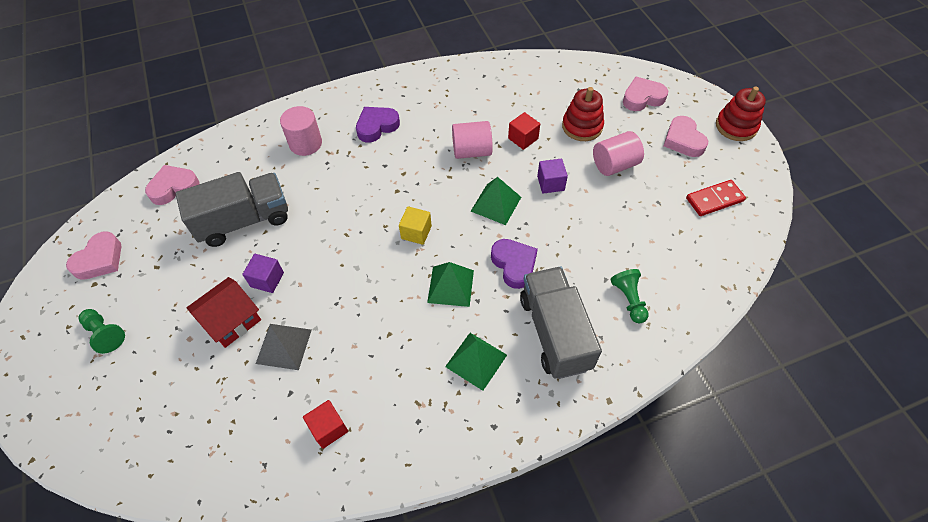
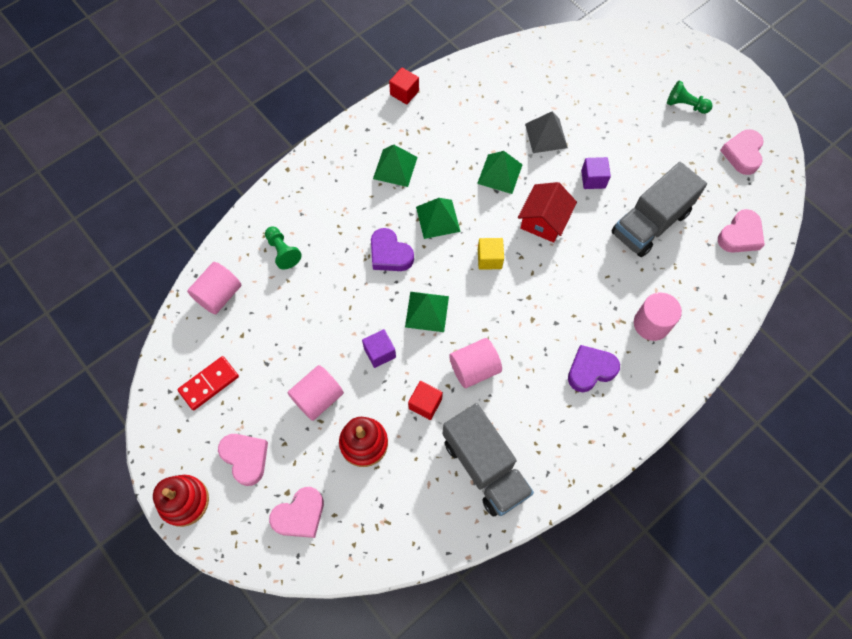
camera: 160 degrees right, 10 degrees up
(231, 320) = (598, 141): red house -> red house (544, 221)
(328, 428) = (481, 96): red cube -> red cube (404, 93)
(361, 316) = (499, 174): none -> green pyramid
(377, 126) = (590, 370): purple heart -> purple heart turned 150 degrees counterclockwise
(554, 332) = (339, 206): grey truck -> grey truck (485, 467)
(703, 274) = (219, 295): none -> pink cylinder

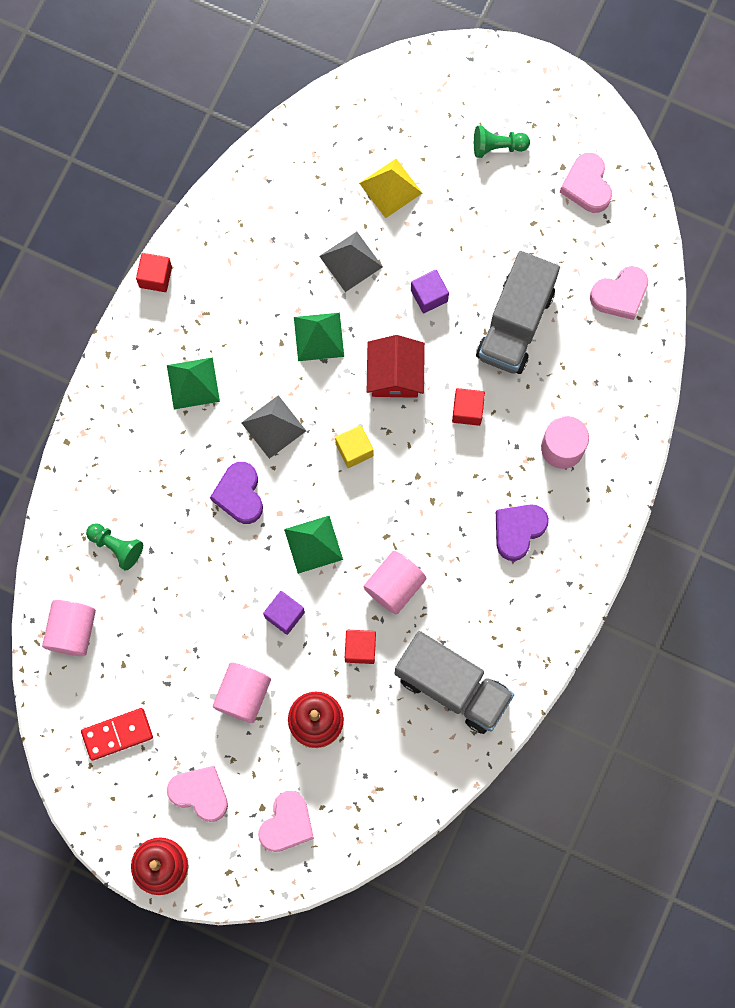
camera: 25 degrees left, 10 degrees up
(209, 384) = (117, 734): red domino -> red domino turned 45 degrees clockwise
(390, 254) = (239, 495): purple heart -> purple heart turned 60 degrees clockwise
(438, 219) = (273, 426): green pyramid -> grey pyramid
(588, 267) = (467, 410): none -> red cube
(596, 101) = (391, 188): none -> yellow pyramid
(740, 235) = (620, 295): pink heart -> pink heart turned 45 degrees clockwise

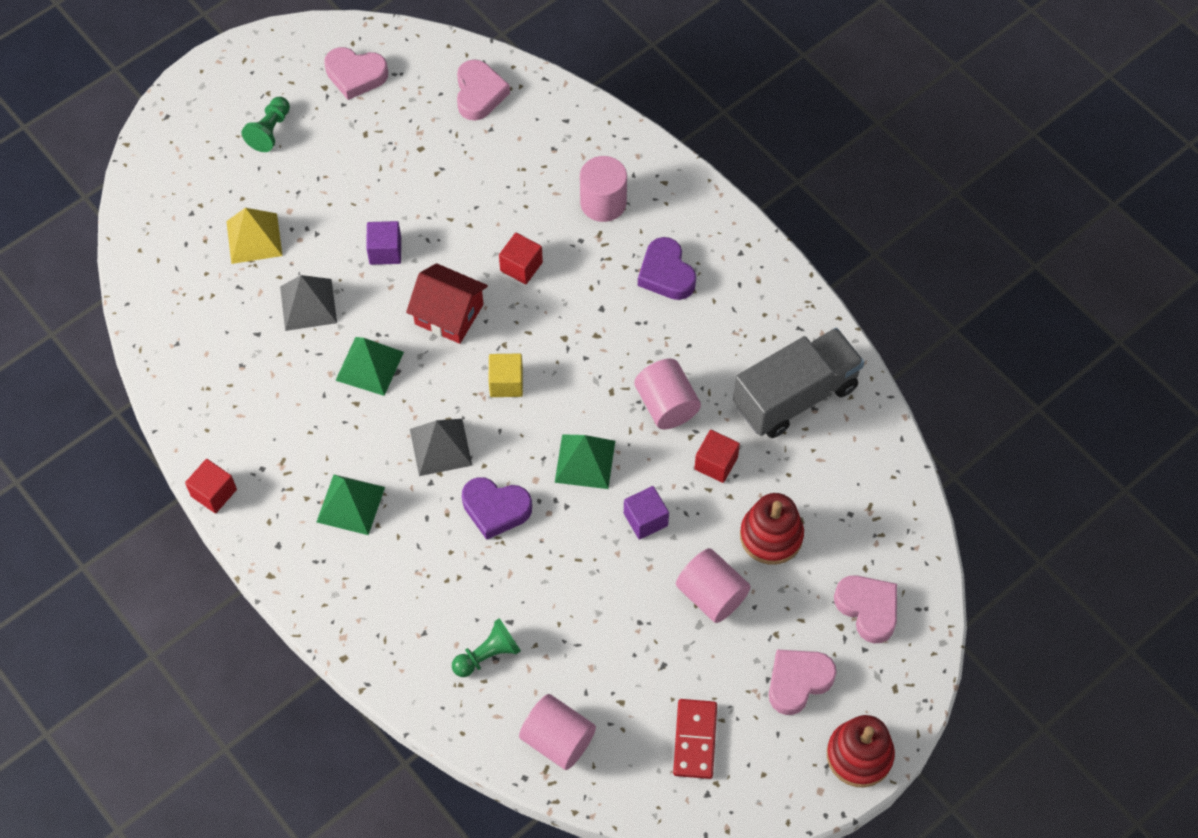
camera: 65 degrees left, 15 degrees down
(515, 324) = (457, 190): grey truck -> none

